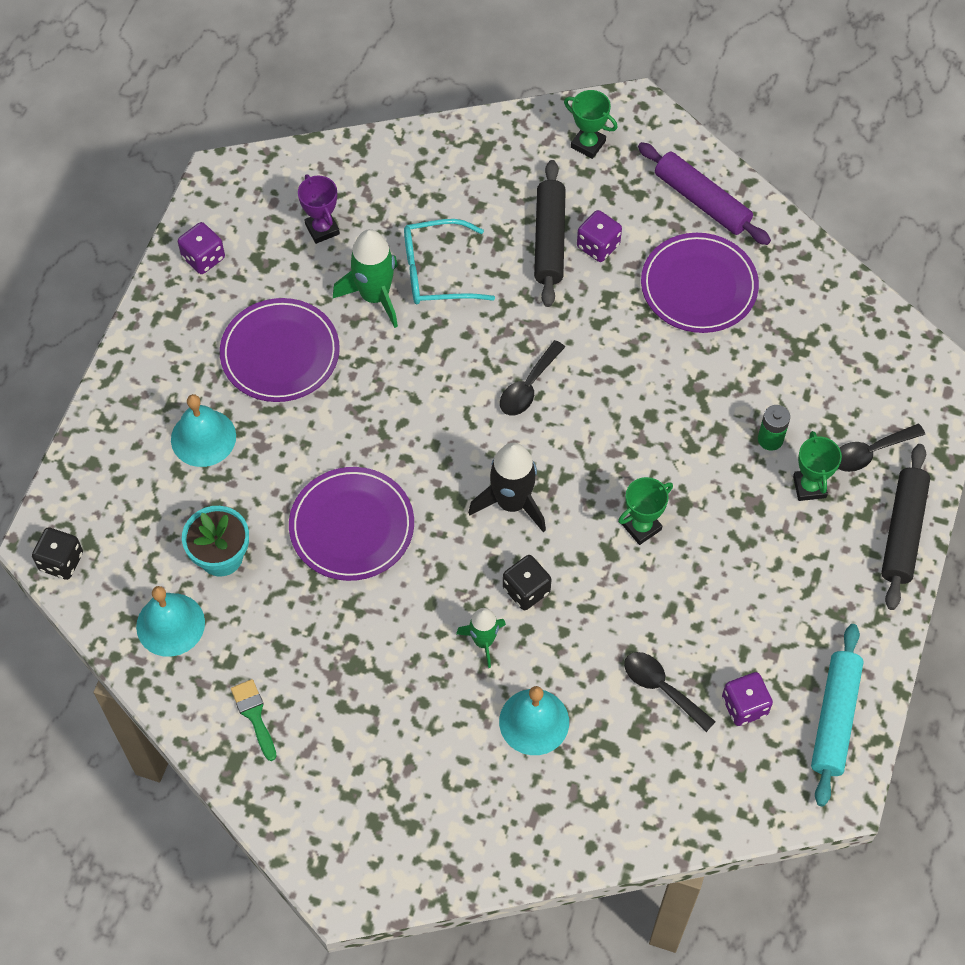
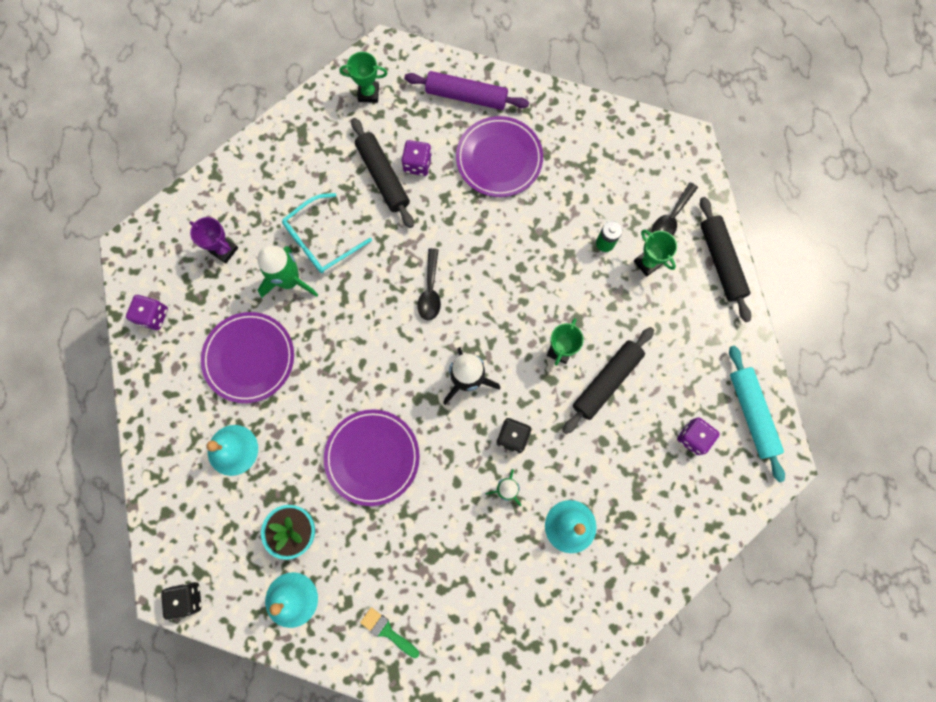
camera: 30 degrees left, 15 degrees up
(661, 688) = (636, 455): black spoon -> none
(676, 589) = (606, 381): none -> black rolling pin

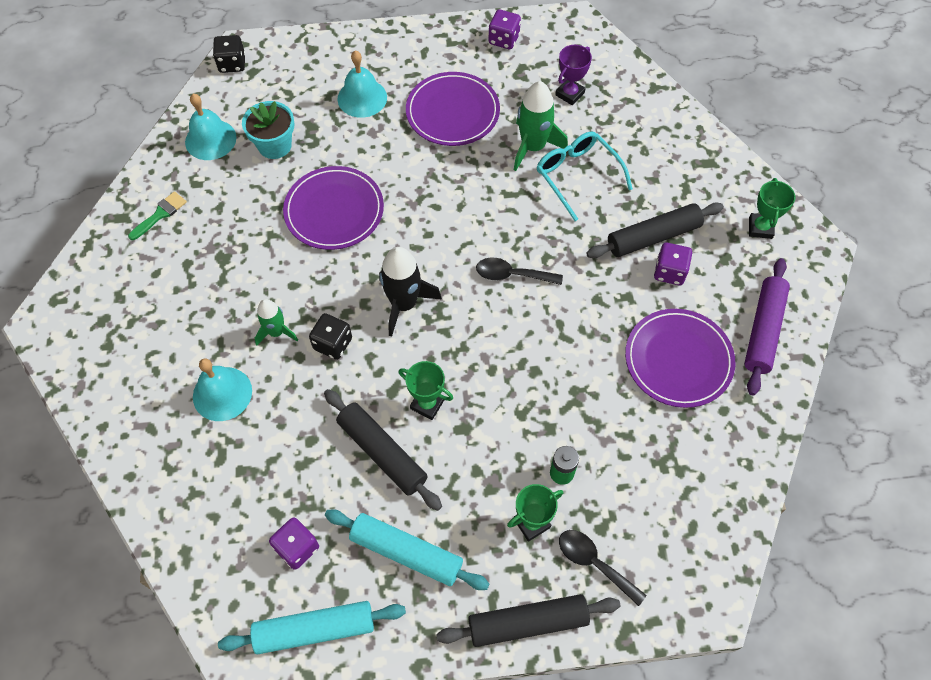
camera: 95 degrees right, 15 degrees down
(684, 353) = (406, 552): none -> turquoise rolling pin

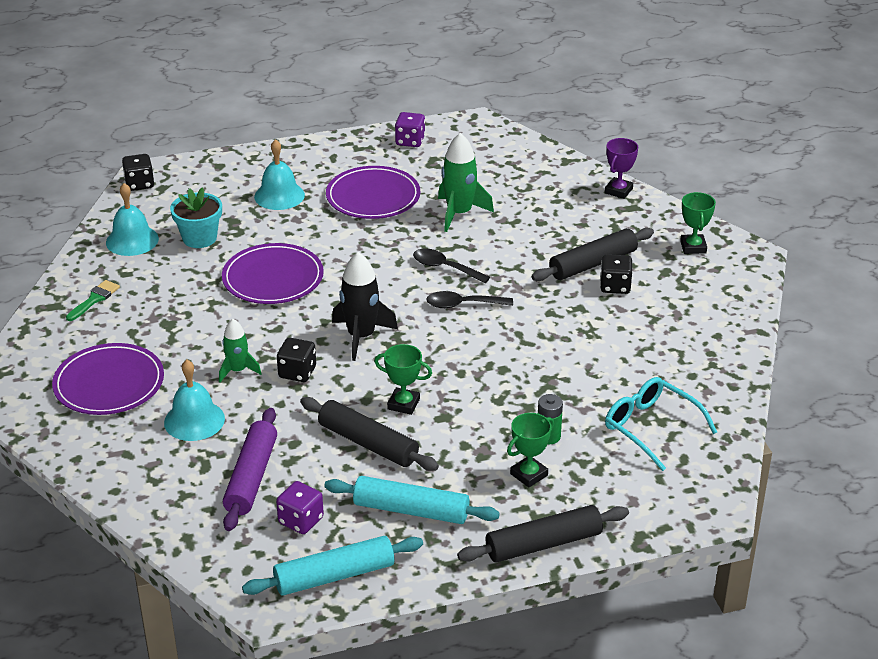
camera: 10 degrees left, 25 degrees down
(570, 94) = (485, 173): purple trophy -> purple trophy (618, 191)
(577, 175) = (508, 229): turquoise glasses -> turquoise glasses (650, 427)
(594, 563) = (596, 495): black spoon -> black spoon (445, 268)
(669, 272) = (615, 286): purple dice -> black dice
(678, 360) = (639, 346): purple plate -> purple plate (109, 383)
(763, 330) = (714, 316): purple rolling pin -> purple rolling pin (251, 477)

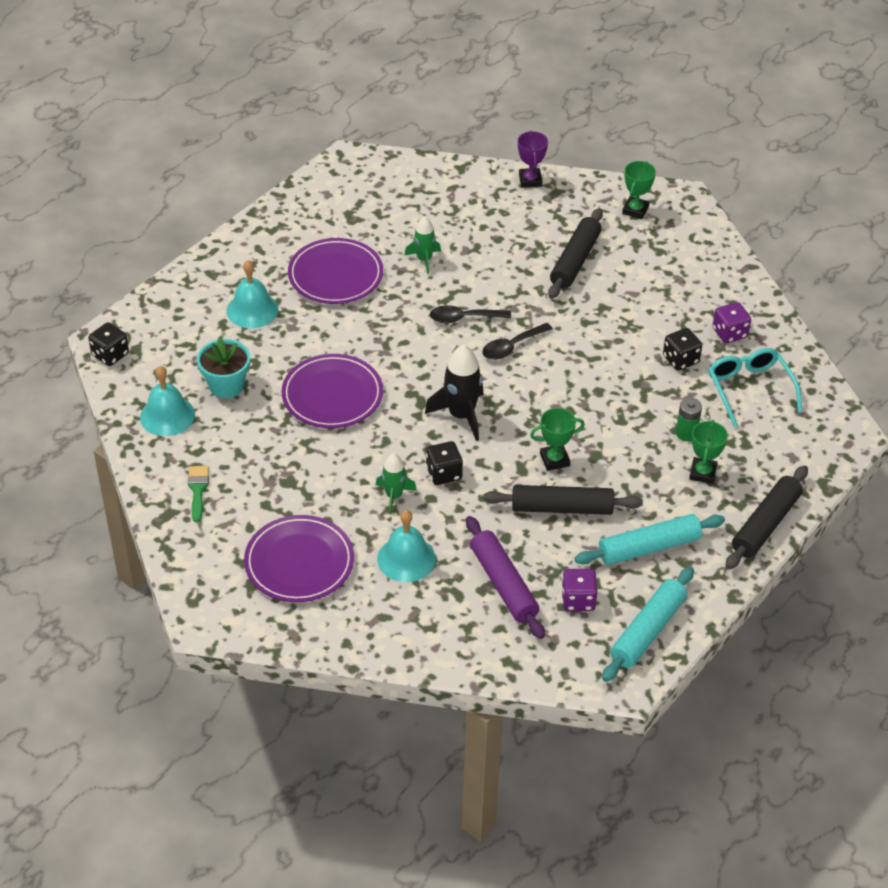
camera: 35 degrees left, 10 degrees up
(410, 141) = (310, 203): purple dice -> purple dice (729, 333)
(459, 213) = (424, 259): green rocket -> green rocket, size x0.62
(615, 286) = (611, 274): black dice -> black dice (680, 359)
(650, 427) = (749, 389): turquoise glasses -> turquoise glasses turned 60 degrees clockwise
(693, 247) = (635, 210): green trophy -> green trophy turned 60 degrees clockwise

